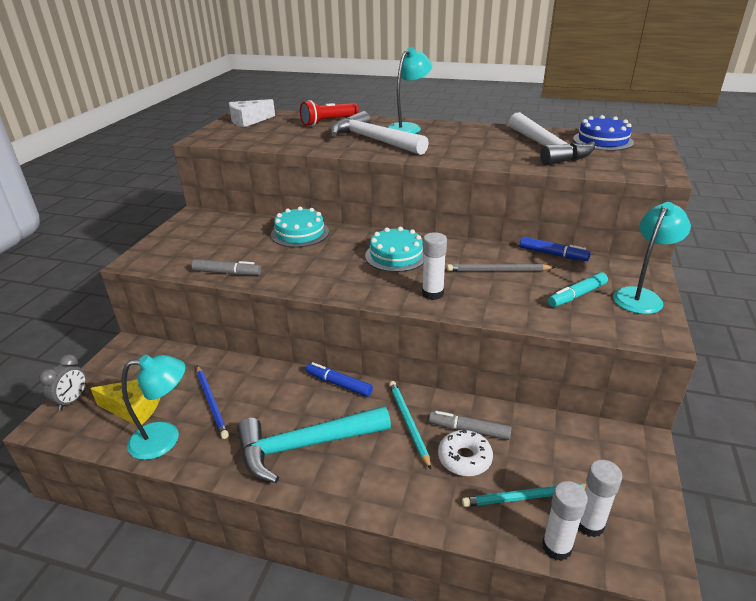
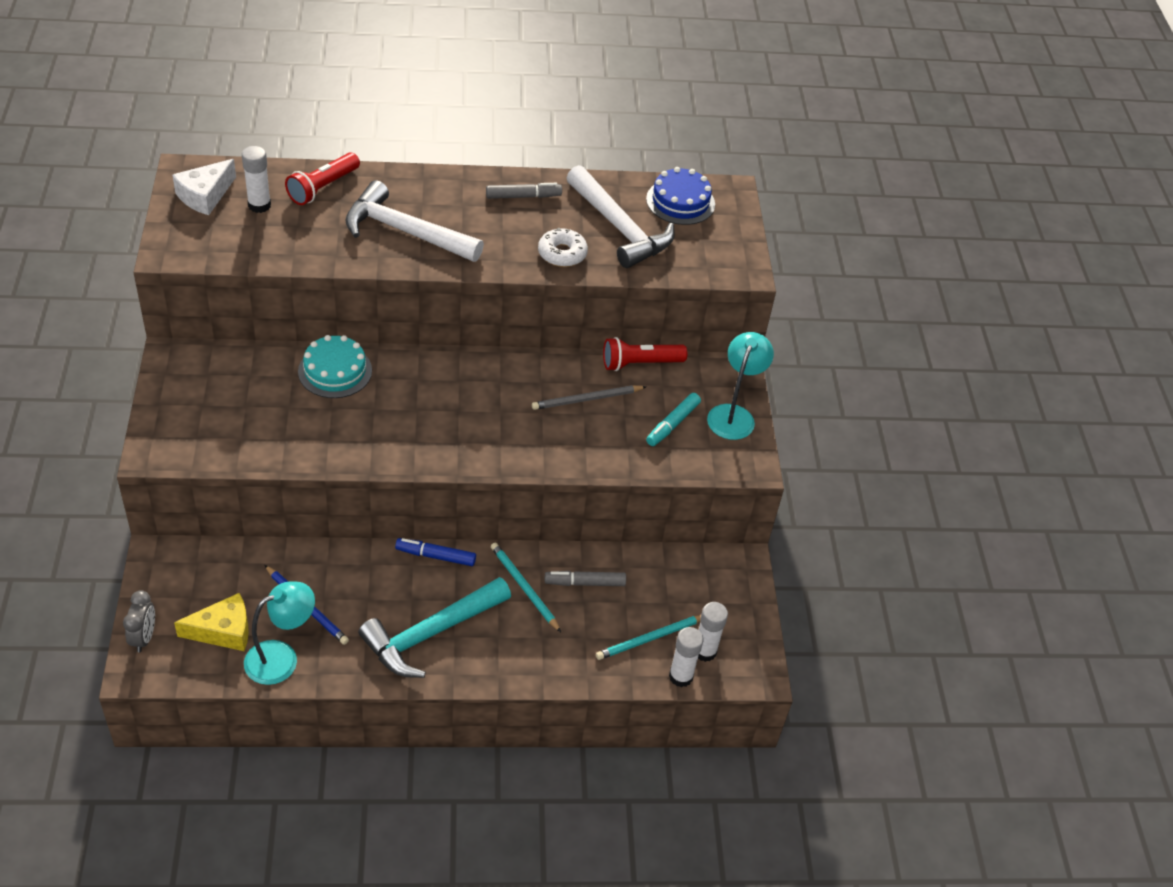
camera: 25 degrees left, 15 degrees up
(227, 273) = (282, 455): grey marker -> grey marker (523, 196)
(396, 255) = (468, 393): turquoise cake -> none
(408, 128) = (437, 193): turquoise lamp -> none
(432, 294) = (527, 447): white glue stick -> white glue stick (259, 205)
(464, 458) = (587, 613): white donut -> white donut (562, 254)
(553, 254) = (640, 363): blue marker -> red flashlight

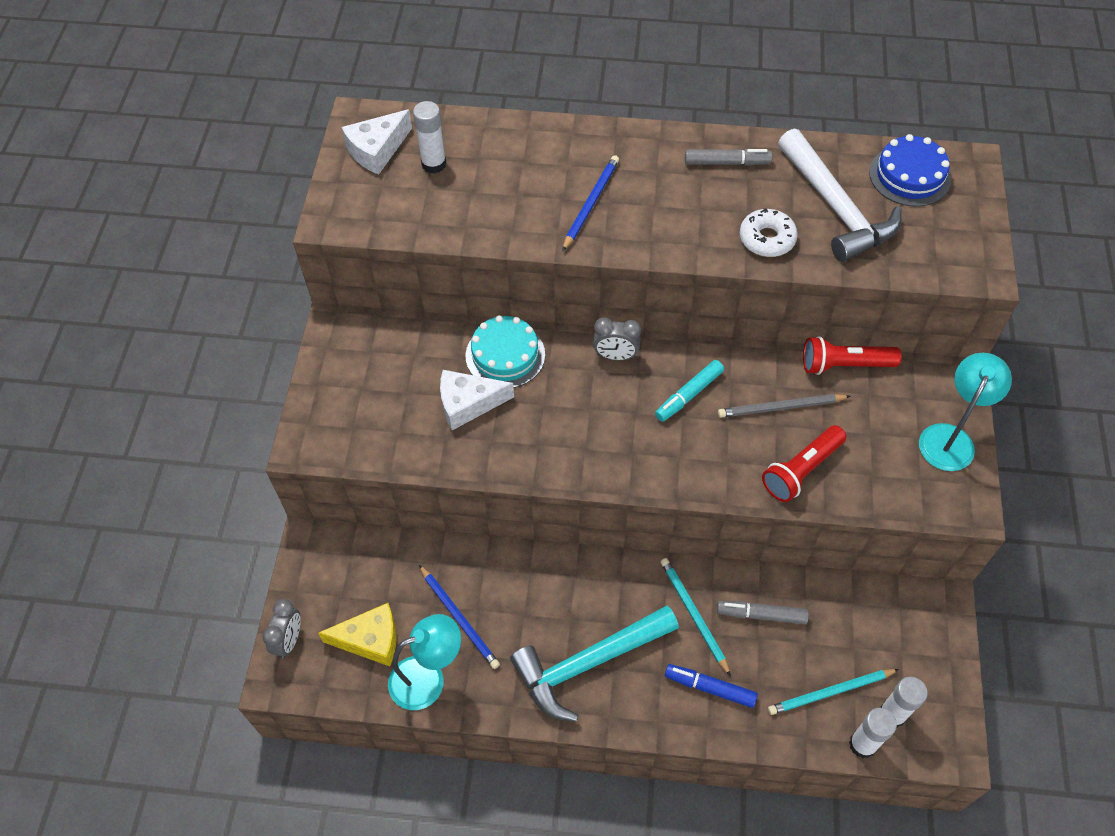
camera: 15 degrees right, 10 degrees up
(304, 412) = (468, 404): none -> white cheese
(323, 187) = (504, 144): red flashlight -> red flashlight (801, 470)
(405, 232) = (591, 203): white hammer -> blue pencil
(435, 556) = (600, 567): blue marker -> blue marker (710, 688)
(436, 366) = (615, 356): none -> grey clock
(672, 424) = (877, 445): turquoise marker -> turquoise marker (688, 395)

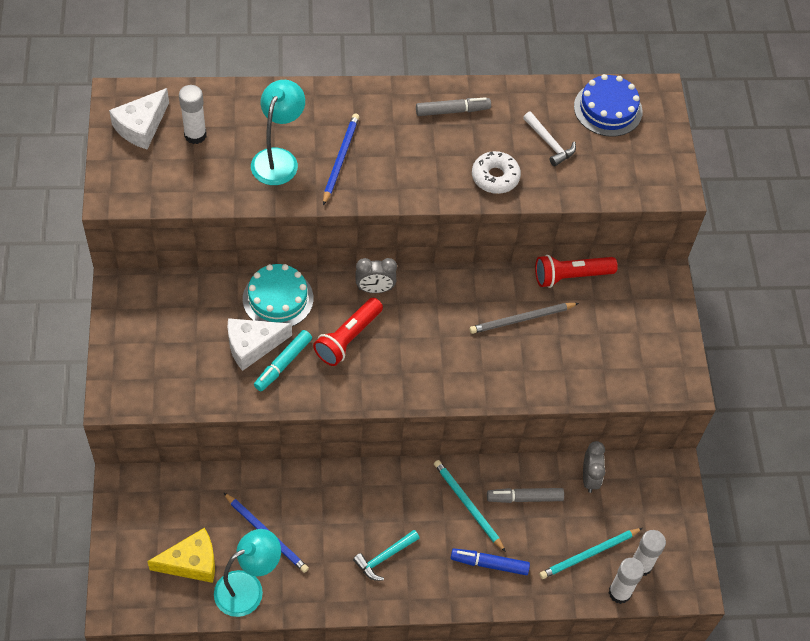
camera: 15 degrees left, 0 degrees up
(289, 640) = (119, 572): grey clock -> grey clock (589, 478)
(589, 663) = (384, 557): turquoise hammer -> turquoise hammer, size x0.48
(688, 395) = (442, 316): turquoise marker -> turquoise marker (283, 364)
(801, 470) = (545, 371): red flashlight -> red flashlight (348, 338)
(835, 207) = (549, 143): white hammer -> white hammer, size x0.48
(950, 438) = (664, 329): turquoise lamp -> turquoise lamp (278, 159)

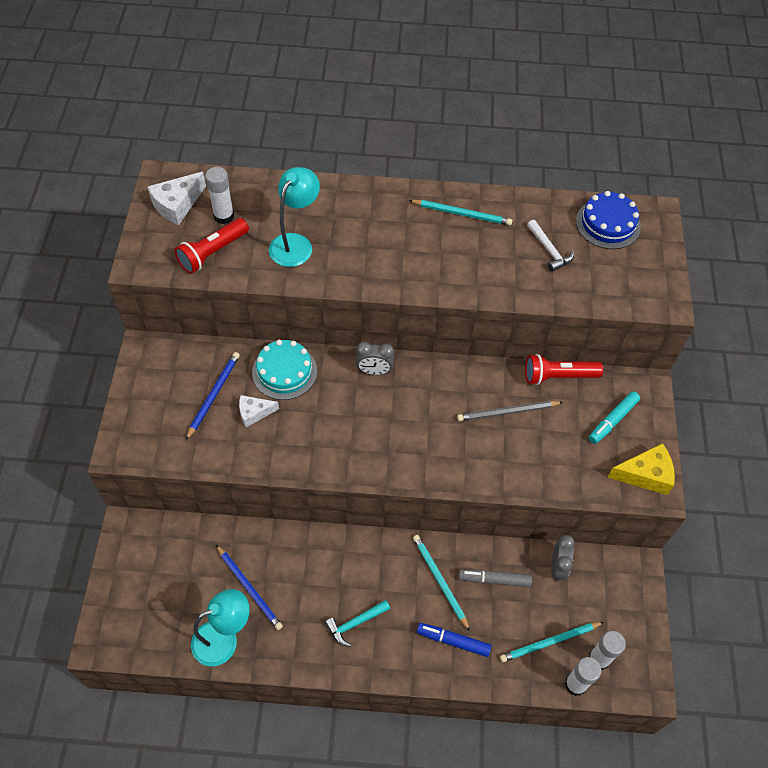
camera: 10 degrees right, 0 degrees up
(191, 562) = (176, 608): yellow cheese -> yellow cheese (645, 475)
(252, 345) = (254, 413): white cheese -> white cheese, size x0.66
(283, 364) = (279, 432): turquoise marker -> turquoise marker (612, 420)
(340, 159) = (352, 248): blue pencil -> blue pencil (213, 395)
(348, 338) = (343, 414): red flashlight -> red flashlight (213, 252)
(452, 111) = (462, 214): grey marker -> turquoise pencil
(495, 177) = (494, 277): white donut -> none

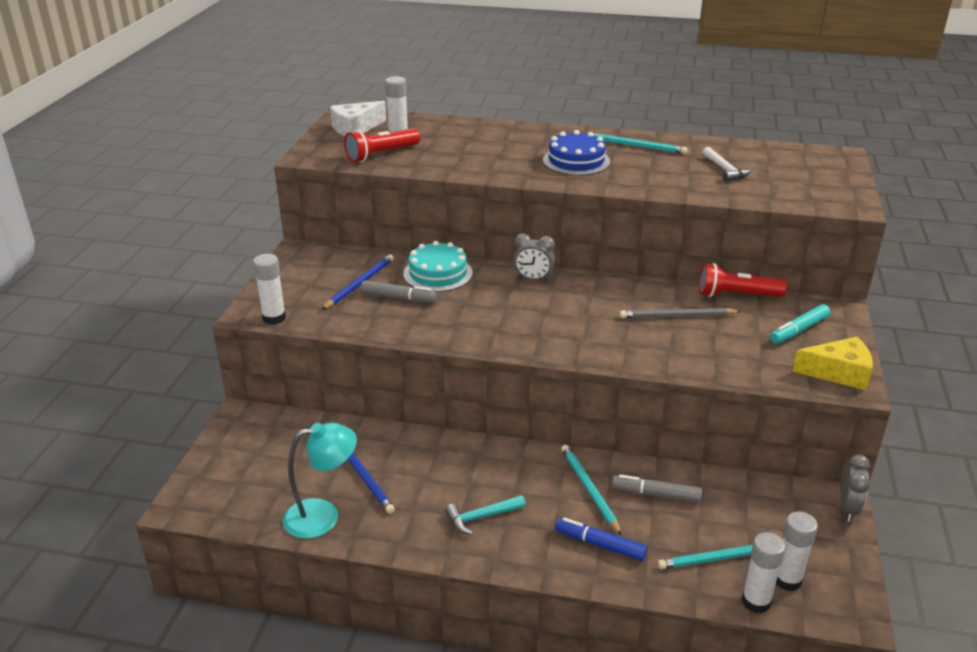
camera: 10 degrees right, 25 degrees down
(143, 455) = (274, 318): none -> white glue stick
(254, 413) = (399, 298): white cheese -> grey marker
(295, 243) = (464, 153): turquoise lamp -> none
(557, 567) = (735, 490): grey clock -> grey clock (848, 509)
(608, 224) = (788, 158): blue cake -> blue cake (576, 161)

